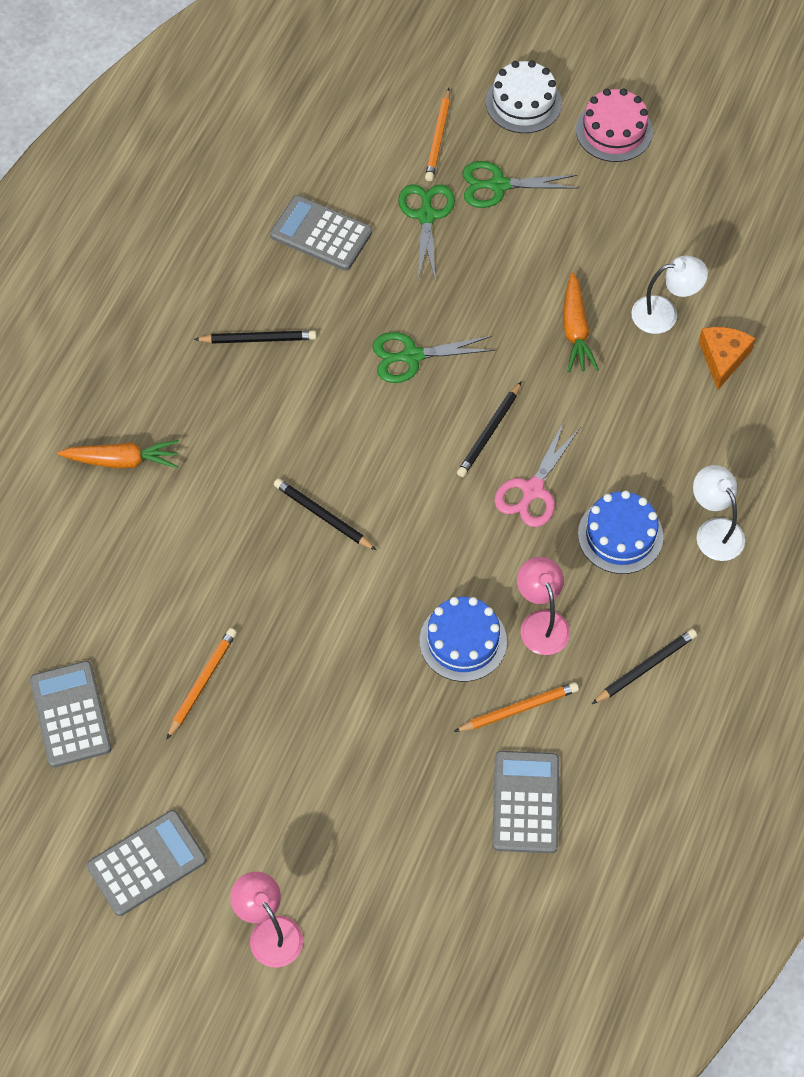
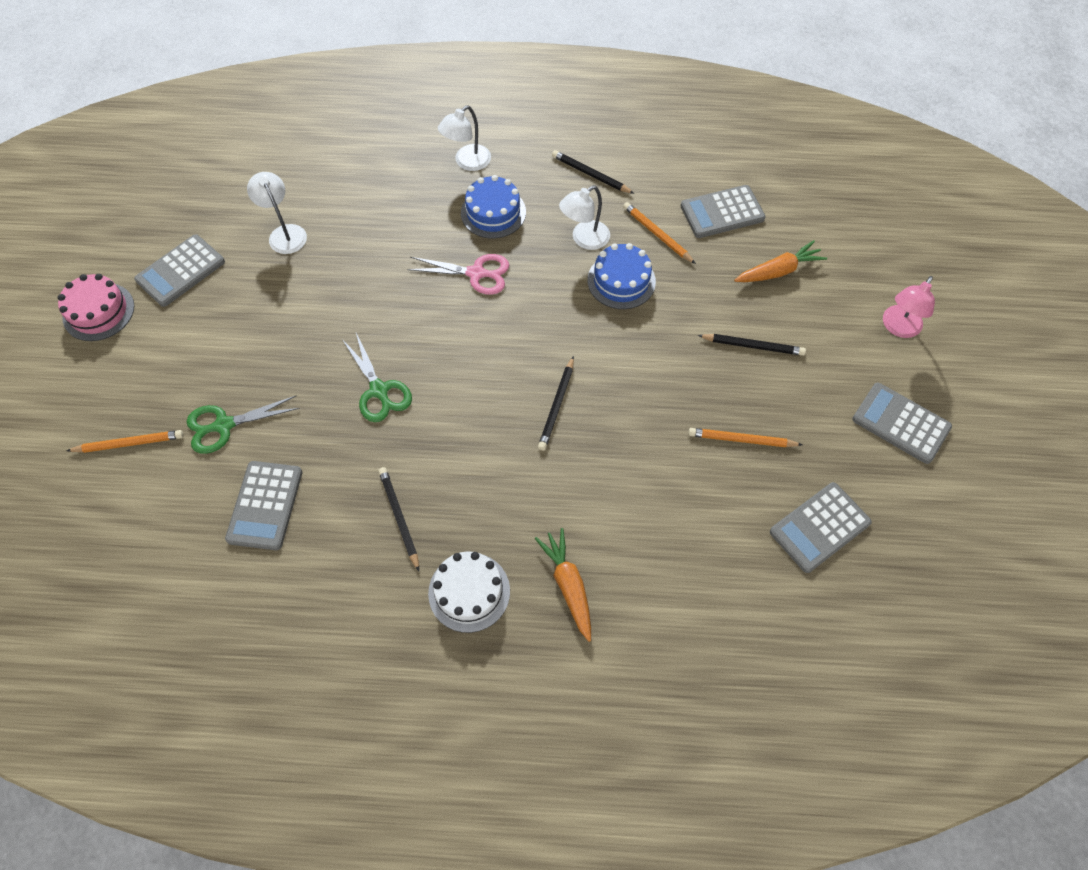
camera: 110 degrees left, 0 degrees up
(489, 432) = (434, 315): black pencil -> black pencil (753, 346)
(498, 185) = (177, 380): green scissors -> none
(523, 102) = (75, 387): white cake -> white cake (469, 592)
(541, 622) = (584, 239): pink lamp -> white lamp
(575, 331) = (318, 285): orange carrot -> orange carrot (779, 271)
(643, 208) = (181, 271): none -> grey calculator
(723, 358) = (316, 189): orange cheese -> none

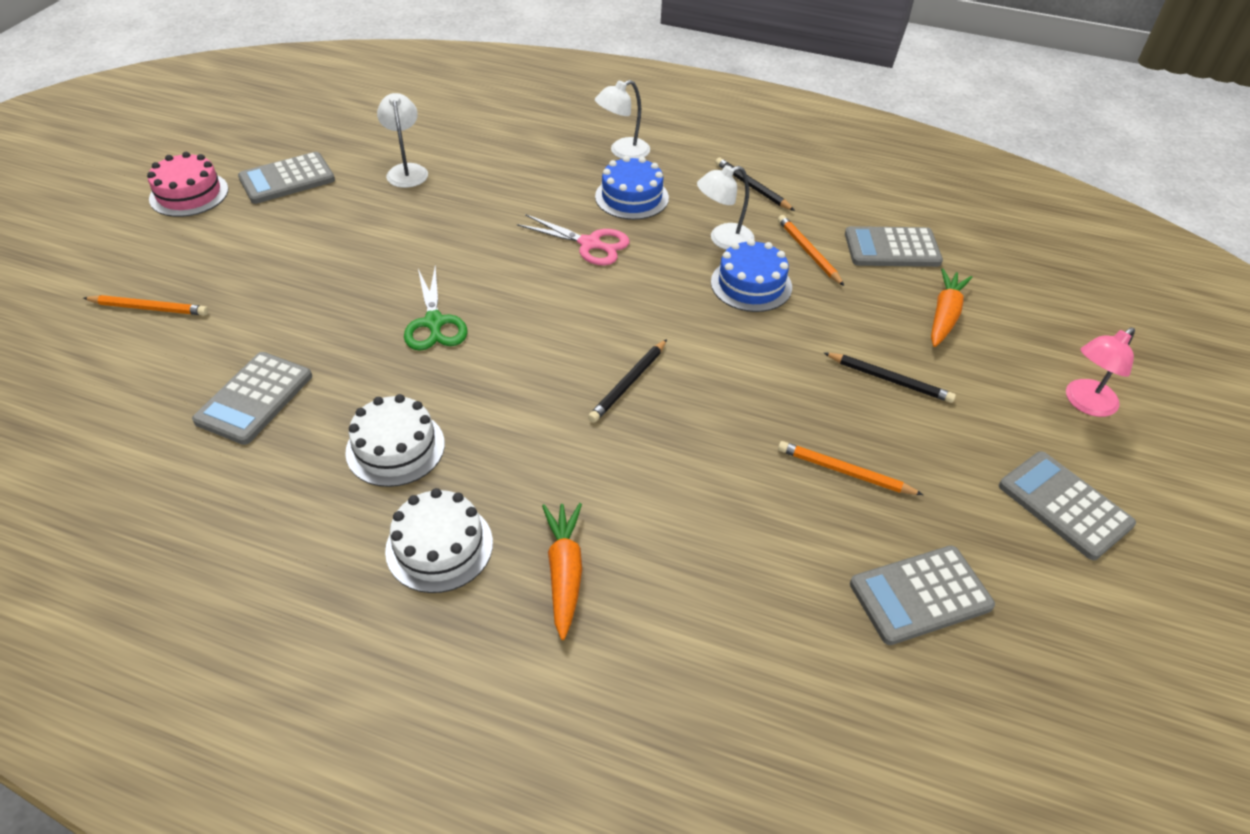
camera: 15 degrees right, 15 degrees down
(223, 425) = (253, 315): green scissors -> none
(399, 517) = (395, 448): black pencil -> white cake
(779, 271) = (944, 315): orange carrot -> orange carrot turned 60 degrees counterclockwise

